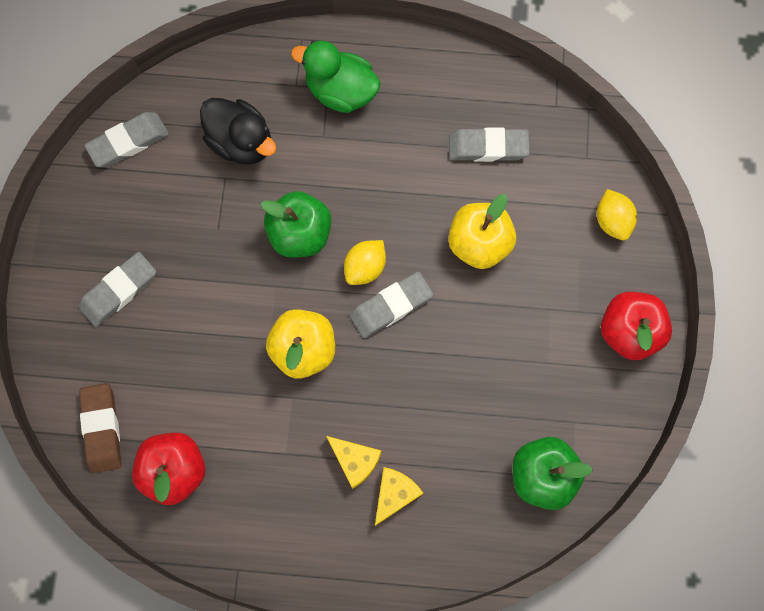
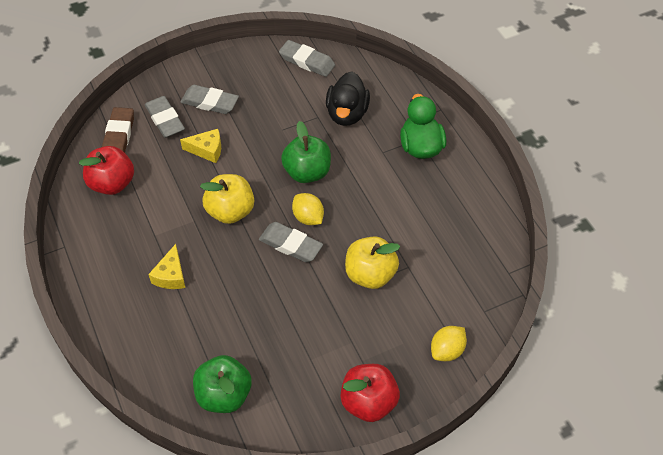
camera: 60 degrees right, 20 degrees down
(102, 428) = (118, 136): brown eraser -> brown eraser turned 45 degrees counterclockwise
(365, 267) = (308, 217): yellow lemon -> yellow lemon turned 45 degrees clockwise
(394, 494) = (160, 309): yellow cheese -> yellow cheese (207, 150)
(488, 147) = (445, 246): grey eraser -> grey eraser (165, 119)

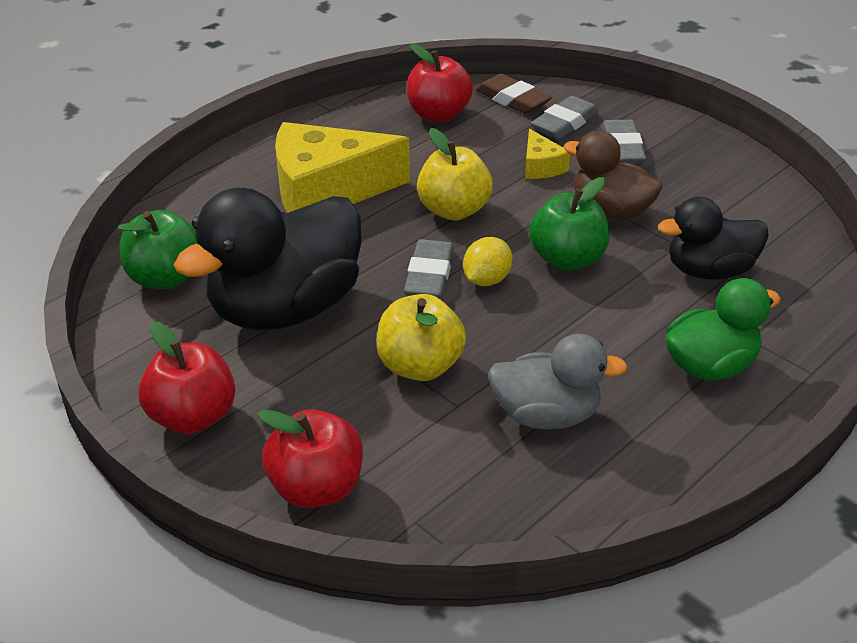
camera: 70 degrees right, 15 degrees down
(118, 136) = (512, 99): brown eraser -> brown eraser turned 60 degrees clockwise
(171, 275) = (327, 191): yellow cheese -> yellow cheese, size x2.22
(271, 134) = (610, 211): none -> brown duck
(288, 330) = (286, 308): none -> black duck
(307, 61) = (774, 209): grey eraser -> none
(430, 229) = (546, 415): none -> grey duck
(447, 350) = (316, 488): yellow lemon -> red apple

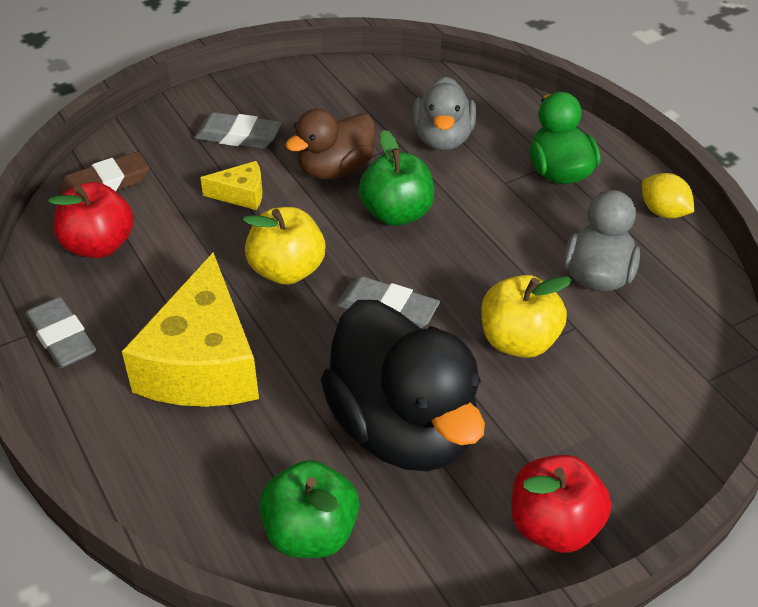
camera: 75 degrees left, 5 degrees up
(316, 488) = (664, 440): red apple -> none
(486, 280) = (408, 271): yellow lemon -> yellow lemon (663, 212)
(564, 123) = (173, 160): grey eraser -> grey eraser (62, 337)
(709, 271) = (443, 139): black duck -> grey duck

